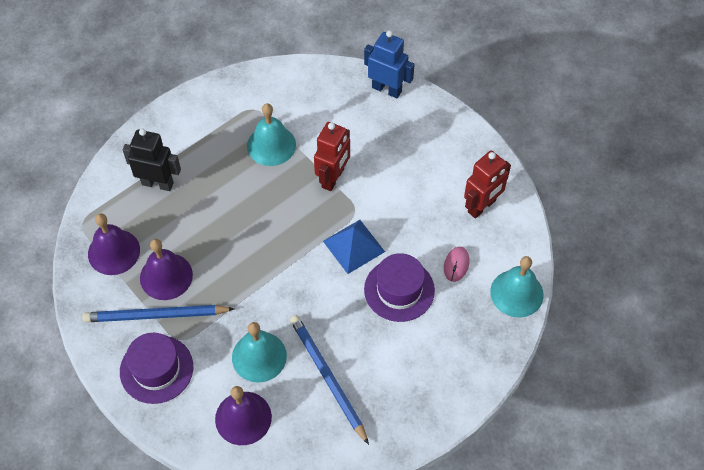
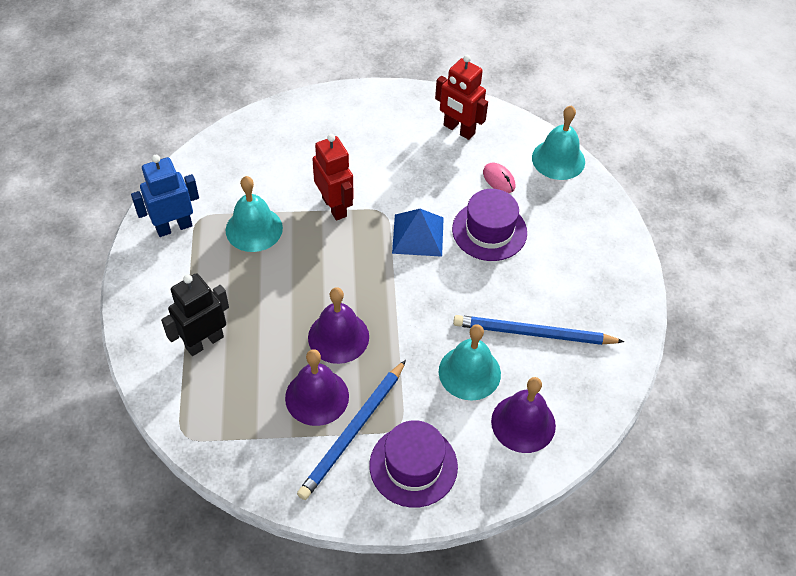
camera: 55 degrees left, 5 degrees down
(114, 252) = (246, 426): purple bell -> purple bell (338, 337)
(387, 89) = (281, 116): blue robot -> blue robot (174, 227)
(482, 206) = (458, 130): red robot -> red robot turned 135 degrees clockwise

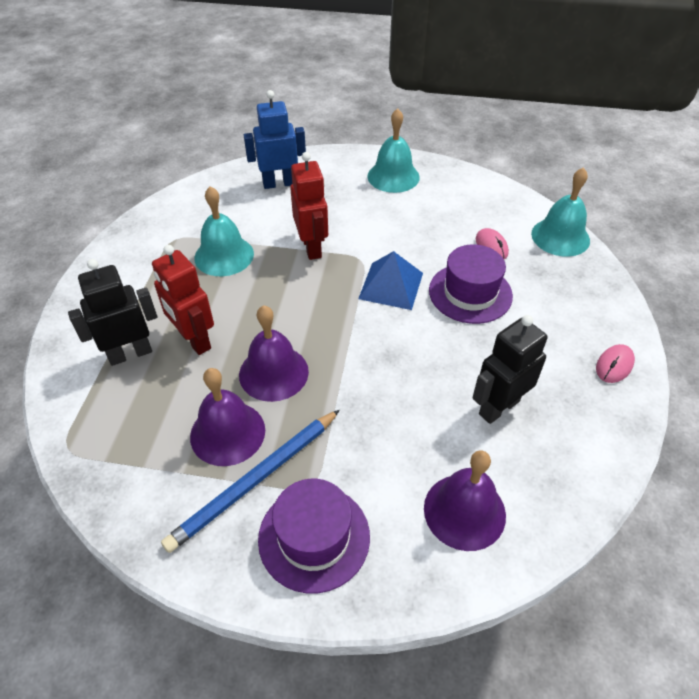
camera: 15 degrees right, 5 degrees down
(174, 227) = (147, 243): blue robot -> blue robot (279, 183)
(458, 130) = (459, 197): red robot -> red robot (194, 340)
(469, 372) = (412, 438): turquoise bell -> turquoise bell (393, 176)
(533, 333) = (498, 407): blue pencil -> black robot
(620, 279) = (614, 365): none -> pink mouse

